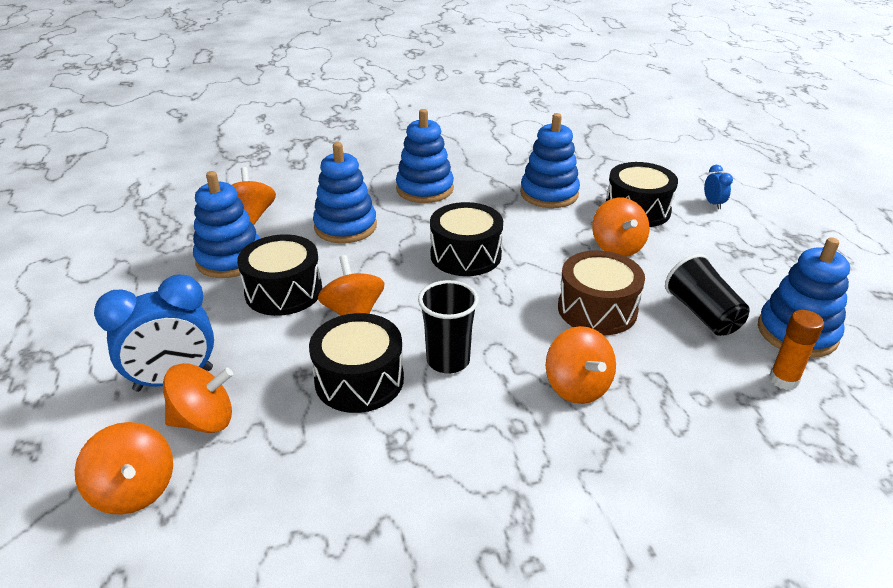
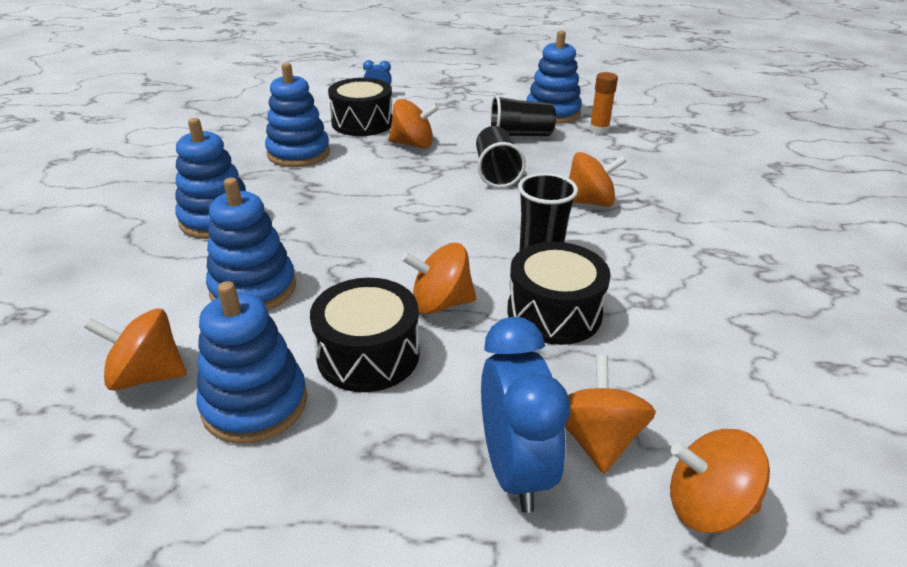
camera: 75 degrees left, 0 degrees up
(134, 490) = (707, 506): orange spinning top -> orange spinning top turned 150 degrees counterclockwise
(465, 255) = (375, 217): black drum -> none
(597, 309) = (496, 172): brown drum -> black cup

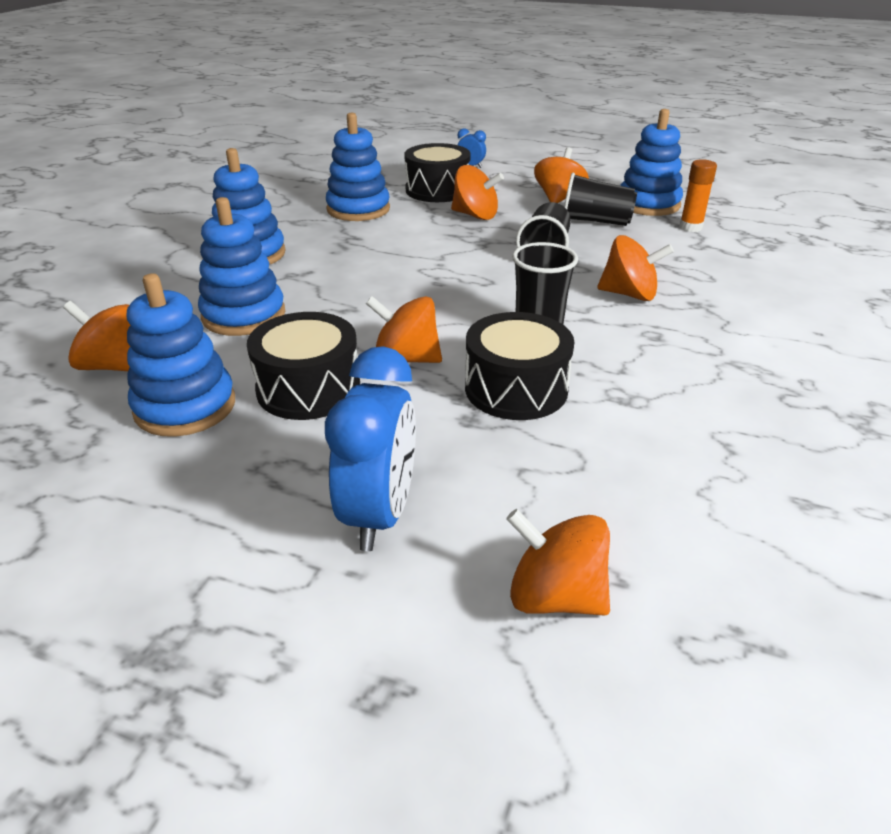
camera: 20 degrees right, 0 degrees up
(597, 439) = (480, 508): orange spinning top -> orange spinning top (559, 198)

